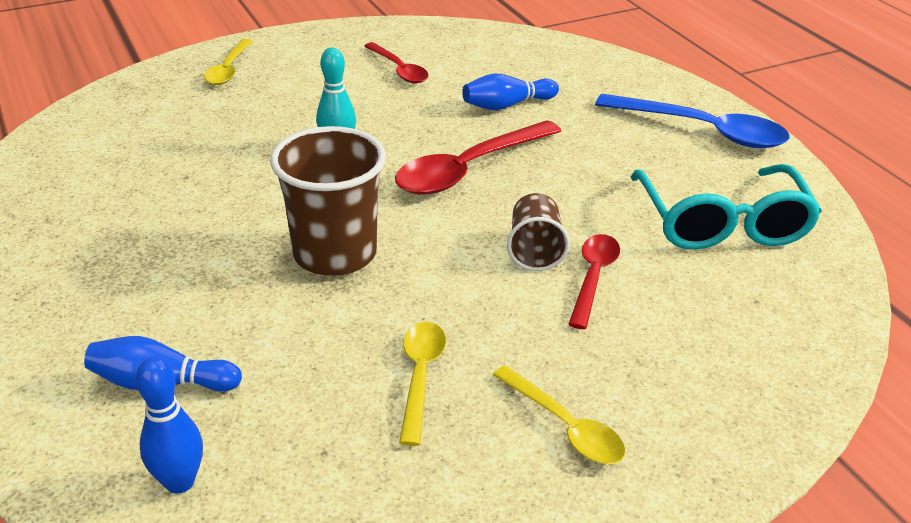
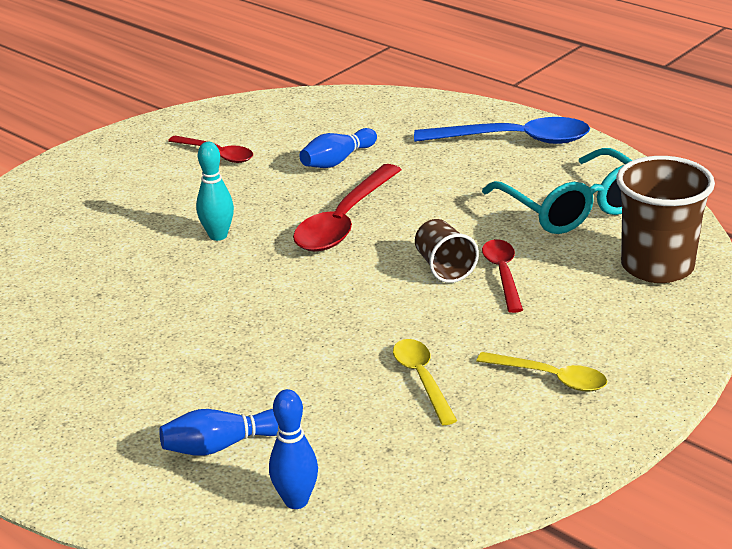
camera: 20 degrees left, 5 degrees down
(228, 69) = (54, 194): yellow spoon -> none
(335, 254) = (284, 316): brown cup -> brown cup (657, 266)

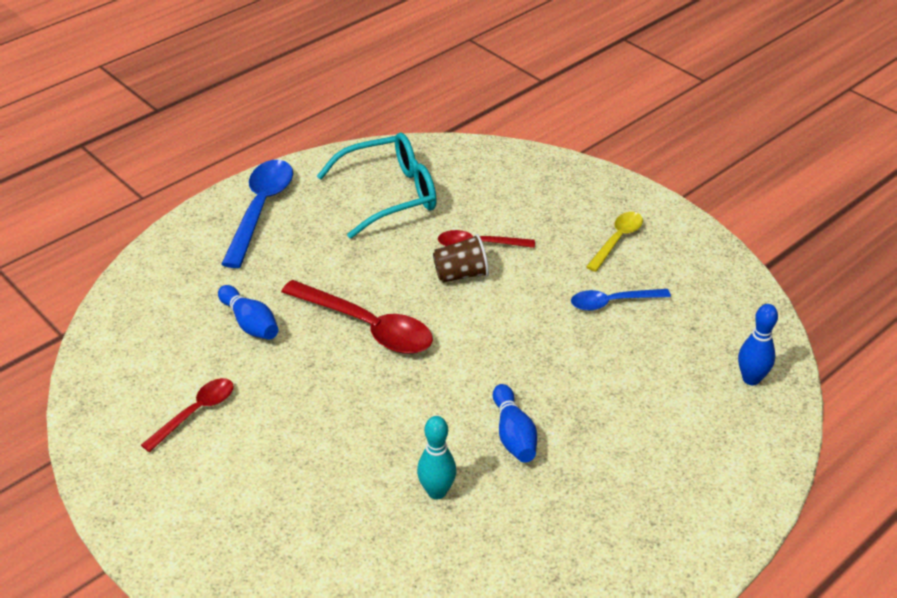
camera: 85 degrees left, 10 degrees up
(218, 235) = (366, 415): turquoise bowling pin -> turquoise bowling pin (437, 492)
(222, 445) = (687, 418): blue bowling pin -> blue bowling pin (513, 434)
(422, 379) = (612, 302): yellow spoon -> blue spoon
(657, 266) = (486, 169): brown cup -> none

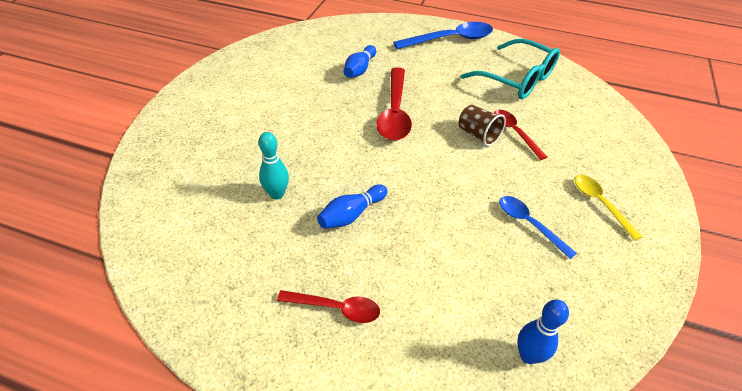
camera: 60 degrees right, 5 degrees up
(196, 412) = (280, 77): red spoon -> red spoon (336, 308)
(617, 240) = (600, 203): yellow spoon -> yellow spoon turned 120 degrees counterclockwise

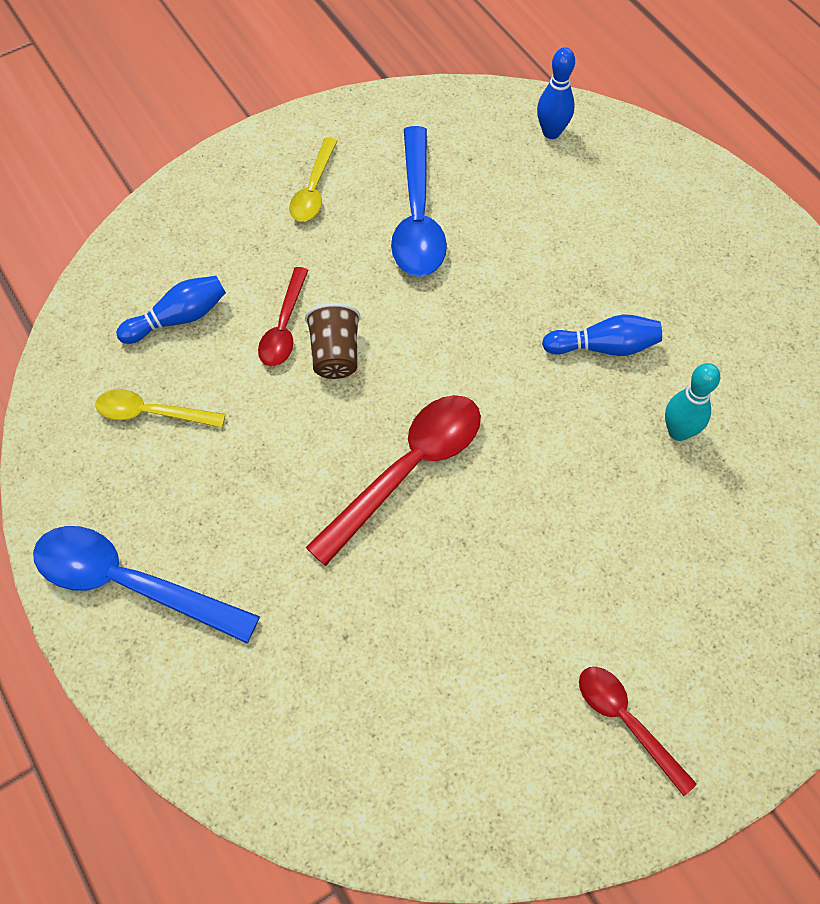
camera: 140 degrees left, 15 degrees up
(336, 308) = (693, 261): red spoon -> red spoon (625, 721)
(359, 69) = (373, 612): blue bowling pin -> blue bowling pin (179, 318)
(516, 79) = (151, 413): turquoise glasses -> yellow spoon
(529, 224) = (417, 218): blue spoon -> blue spoon, size x1.69

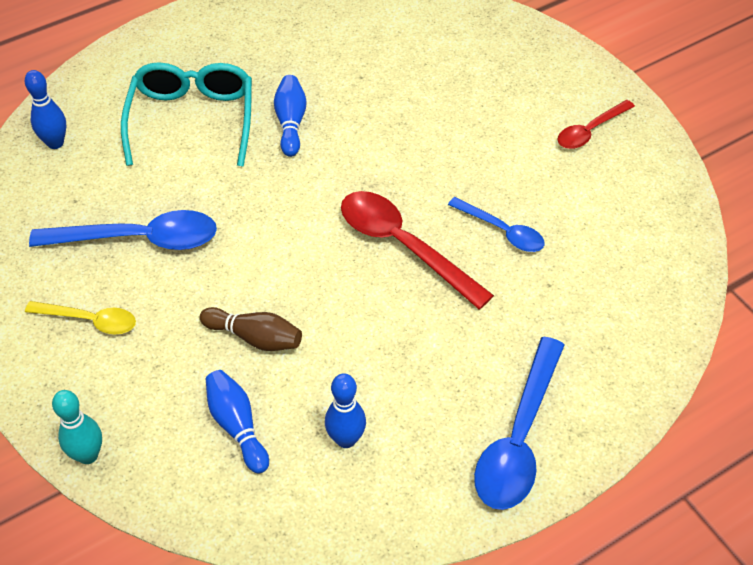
camera: 90 degrees left, 10 degrees down
(151, 413) = (346, 439): yellow spoon -> blue bowling pin
(284, 327) = (255, 338): red spoon -> brown bowling pin
(335, 354) = (288, 297): brown cup -> none
(432, 586) = (502, 231): none -> blue spoon
(597, 248) = (192, 121): none -> turquoise glasses
(678, 431) = (368, 88): turquoise bowling pin -> turquoise bowling pin (88, 455)

